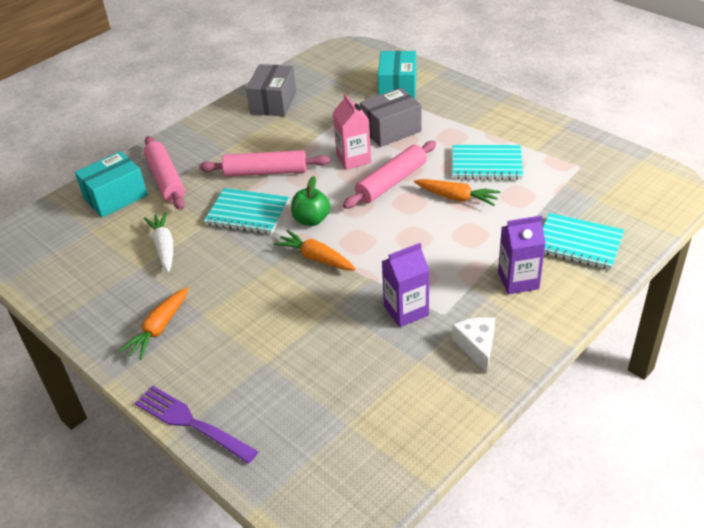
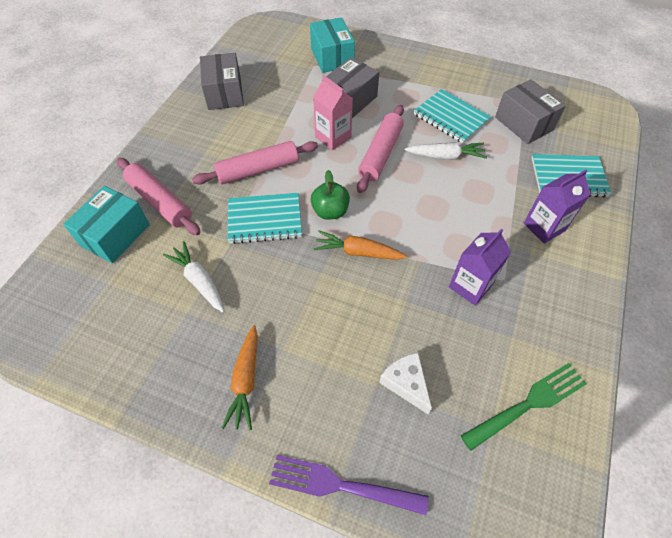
camera: 25 degrees left, 15 degrees up
(396, 416) = (527, 405): none -> green fork
(456, 197) = (445, 156): orange carrot -> white carrot
(477, 346) = (551, 305): white cheese -> white cheese (406, 383)
(486, 164) = (451, 117): turquoise notebook -> turquoise notebook turned 60 degrees clockwise
(564, 185) = (524, 123): none -> grey box

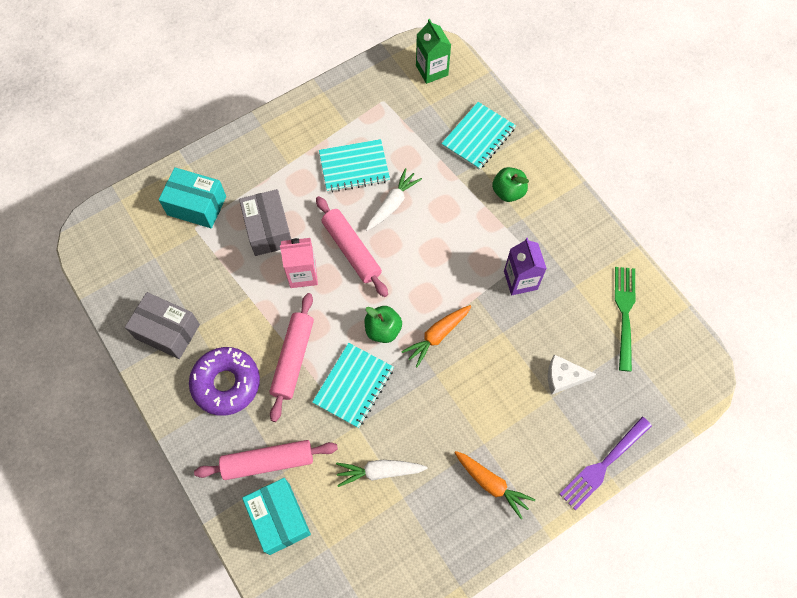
camera: 55 degrees left, 10 degrees up
(208, 144) = (226, 383): none -> purple donut
(524, 123) = (403, 120): grey box -> none
(544, 227) = (508, 192): purple carton -> green apple
(587, 116) = (432, 70): none -> green carton

